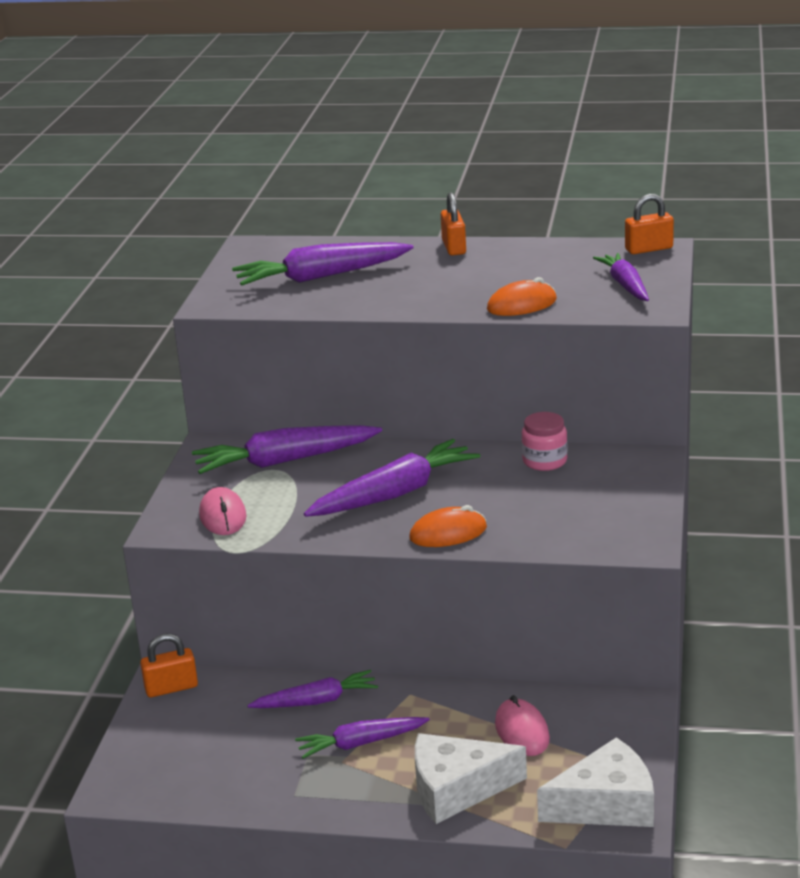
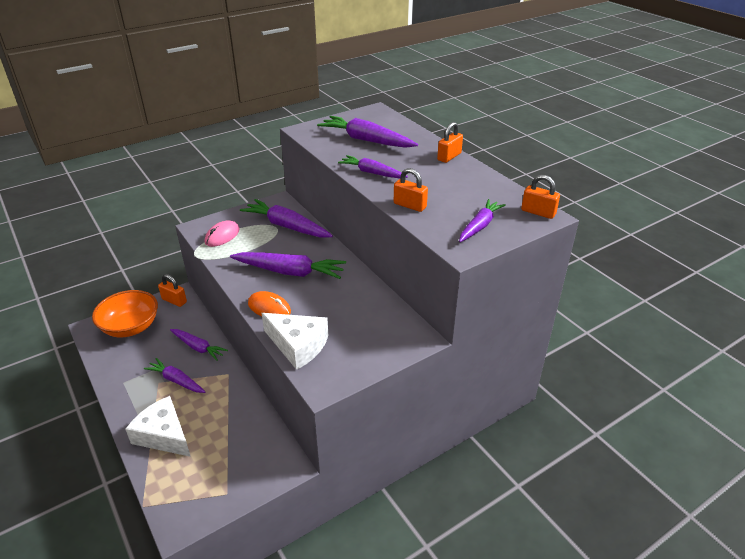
camera: 45 degrees right, 10 degrees up
(173, 750) = (131, 327): none -> orange bowl
(409, 300) = (372, 173): none -> purple carrot
(522, 305) = (409, 205): orange mouse -> orange padlock
(522, 731) = (228, 431): pink mouse -> none
(544, 461) = (373, 302): pink jar -> none
(606, 804) = (190, 502): white cheese -> white cheese (298, 345)

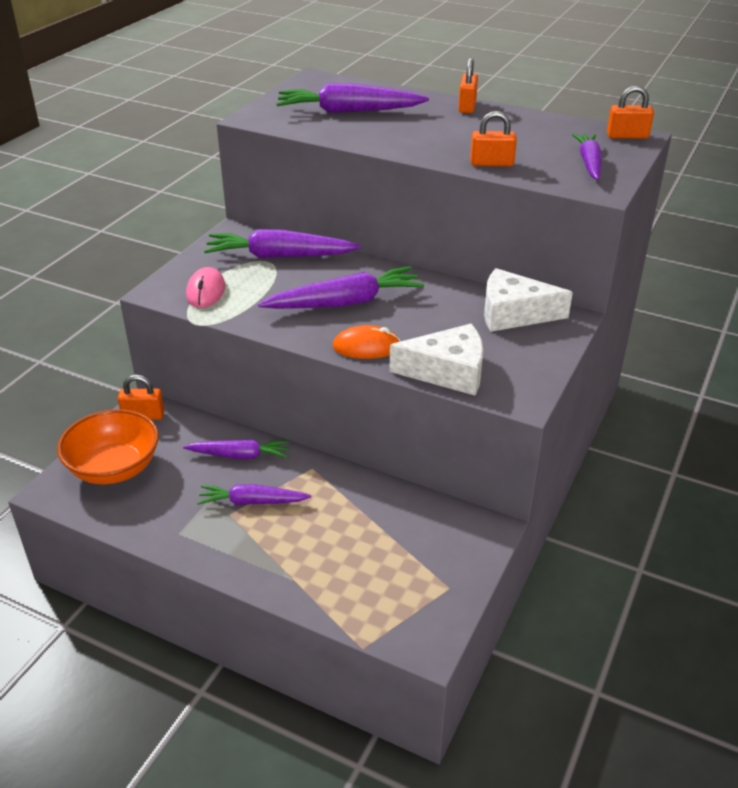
camera: 30 degrees left, 0 degrees up
(164, 435) = (303, 565): white cheese -> white cheese (513, 313)
(372, 173) = (403, 142): purple carrot -> none

